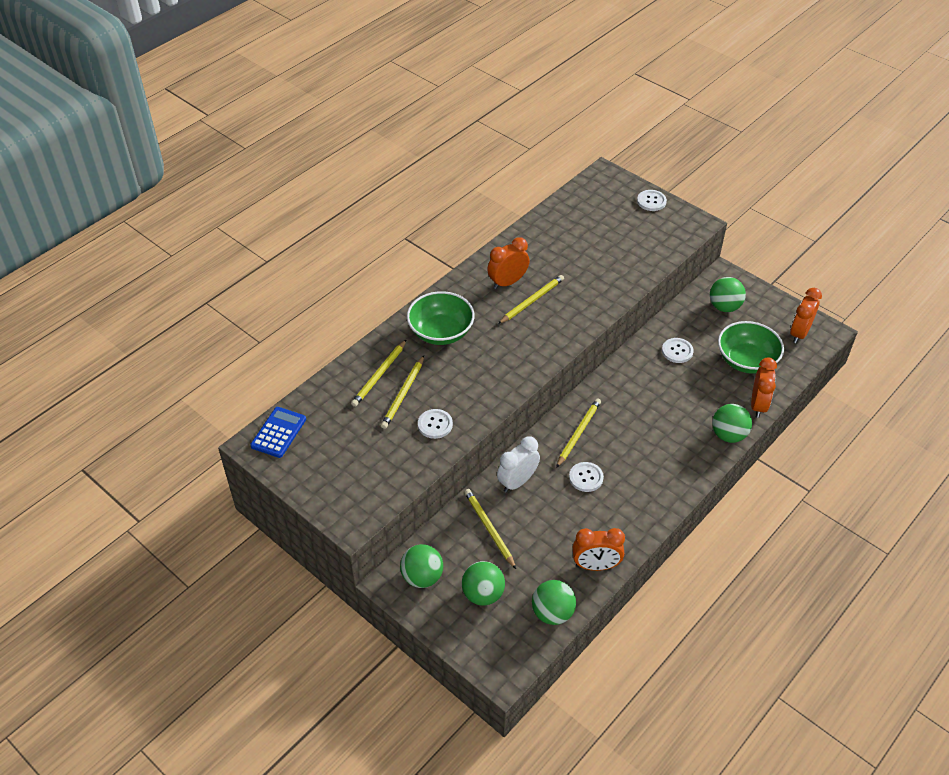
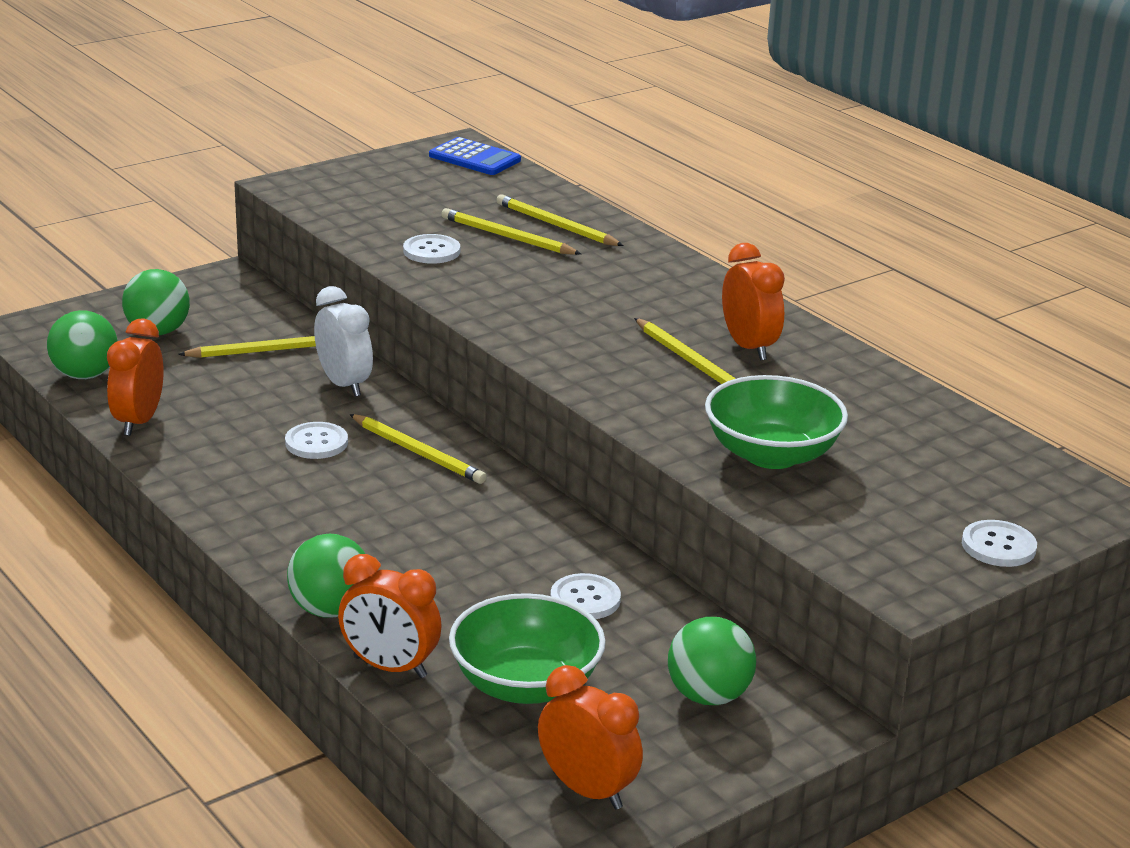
camera: 100 degrees right, 20 degrees down
(422, 577) = (219, 296): green ball -> none
(441, 332) = (635, 278): green bowl -> green bowl (771, 454)

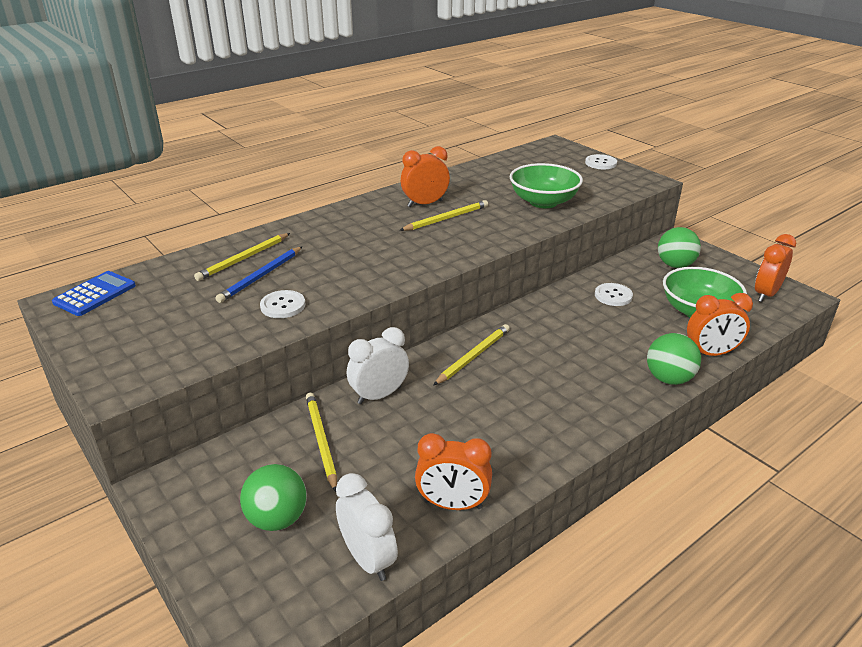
camera: 90 degrees left, 5 degrees up
(85, 375) = (368, 559): green ball -> white clock
(316, 443) = (469, 401): white button -> none
(389, 667) = (711, 353): orange clock -> orange clock turned 60 degrees clockwise
(507, 237) = (261, 276): yellow pencil -> blue pencil

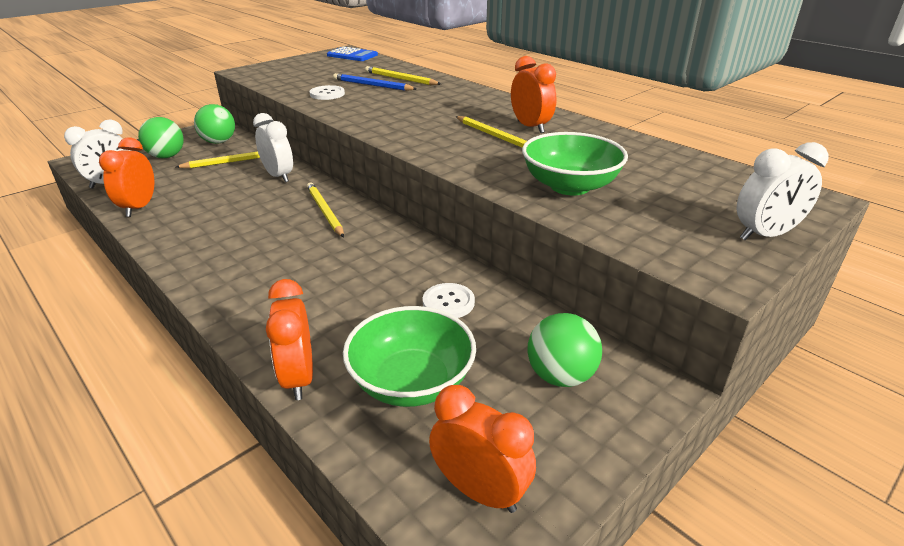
camera: 85 degrees right, 0 degrees up
(473, 356) = (324, 211): yellow pencil -> yellow pencil turned 150 degrees counterclockwise
(600, 163) = (765, 235): white button -> white clock
(668, 379) = (253, 331): green ball -> green ball (219, 142)

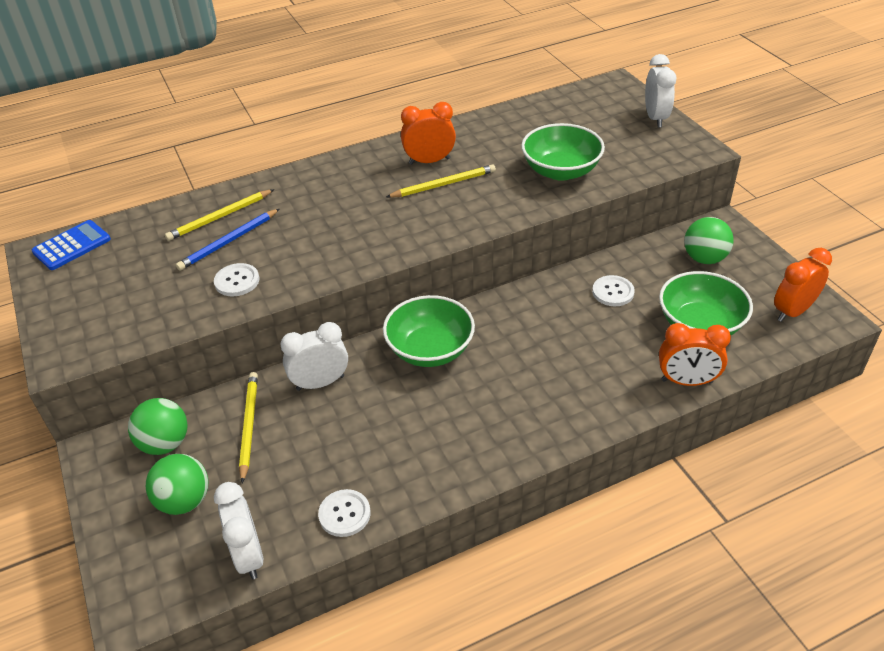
camera: 70 degrees left, 10 degrees up
(139, 207) = (344, 514): orange clock -> white button
(324, 211) = (430, 350): yellow pencil -> green bowl

